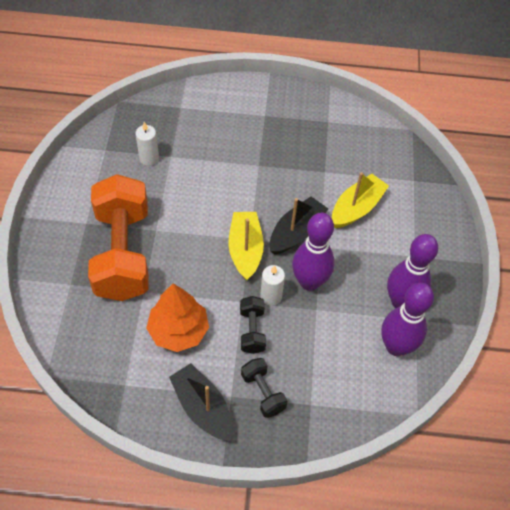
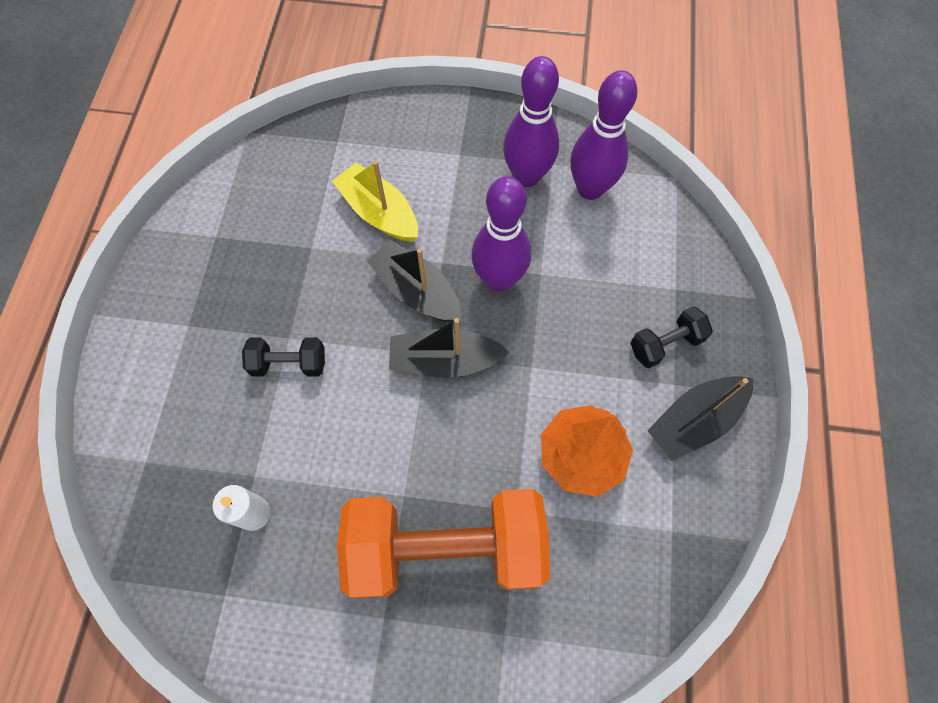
camera: 85 degrees left, 10 degrees up
(245, 250) = (445, 361): yellow boat -> black boat
(252, 330) = (576, 355): black dumbbell -> black dumbbell (289, 363)
(271, 296) = (522, 329): white candle -> none

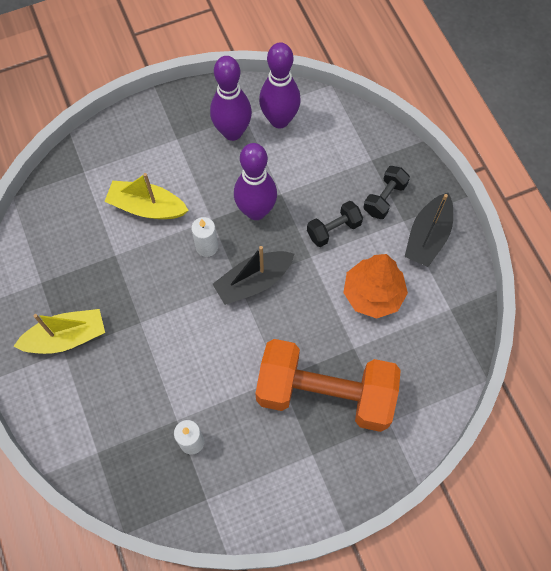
camera: 30 degrees left, 0 degrees up
(201, 311) = (66, 337): none -> yellow boat
(289, 363) = (152, 338): black dumbbell -> black dumbbell (333, 229)
(416, 291) = (207, 247): black boat -> white candle
(446, 548) = (325, 393): orange dumbbell -> orange dumbbell turned 45 degrees clockwise

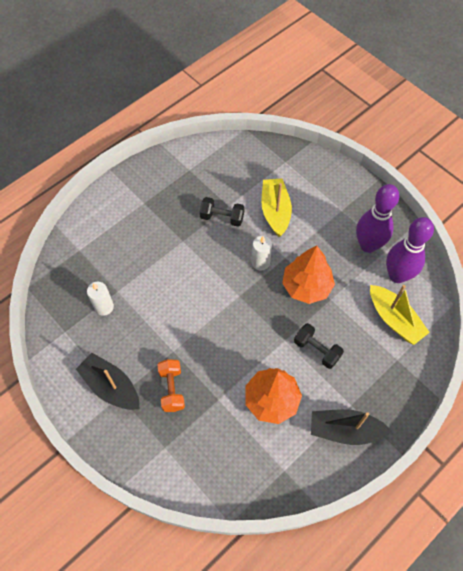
camera: 70 degrees right, 5 degrees down
(66, 337) = (155, 200): yellow boat -> yellow boat (394, 319)
(253, 282) = (245, 305): black boat -> black boat (111, 386)
(256, 211) = (306, 286): purple bowling pin -> orange tree
(325, 393) = (172, 389): orange dumbbell -> orange dumbbell, size x0.43
(384, 198) = (365, 382): black dumbbell -> black dumbbell (222, 217)

